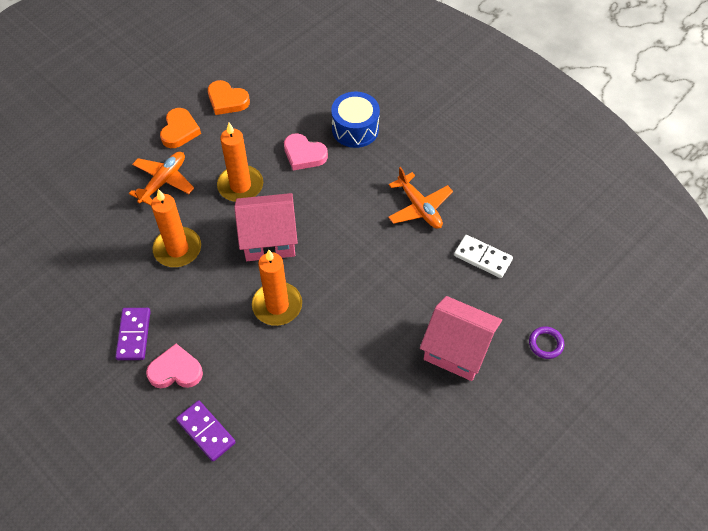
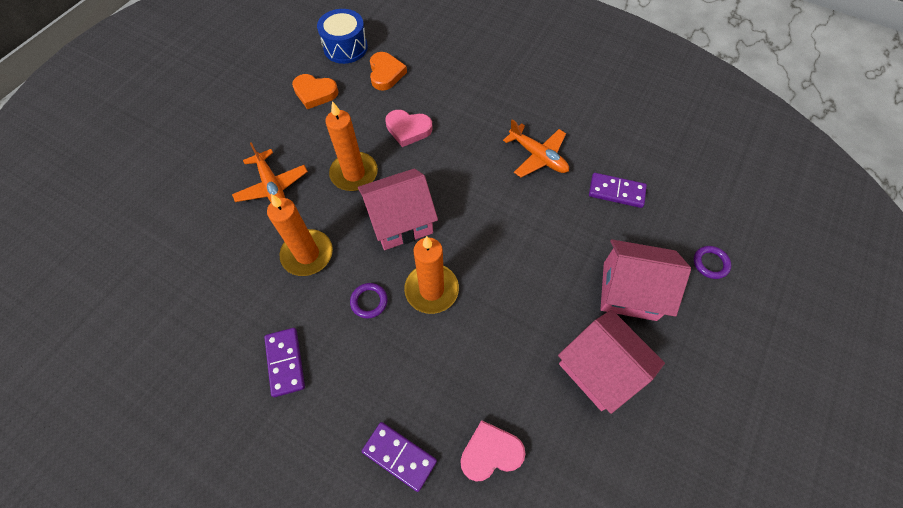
camera: 15 degrees left, 5 degrees up
(163, 181) = (272, 186): orange plane -> orange plane turned 135 degrees clockwise
(175, 371) = (344, 392): pink heart -> pink heart (490, 452)
(179, 131) = (275, 132): orange heart -> orange heart (386, 73)
(219, 302) = (369, 301): none -> purple ring
(355, 129) = (449, 95): blue drum -> blue drum (345, 47)
(402, 408) = (599, 369): none -> pink house
(483, 257) = (616, 191): white domino -> purple domino

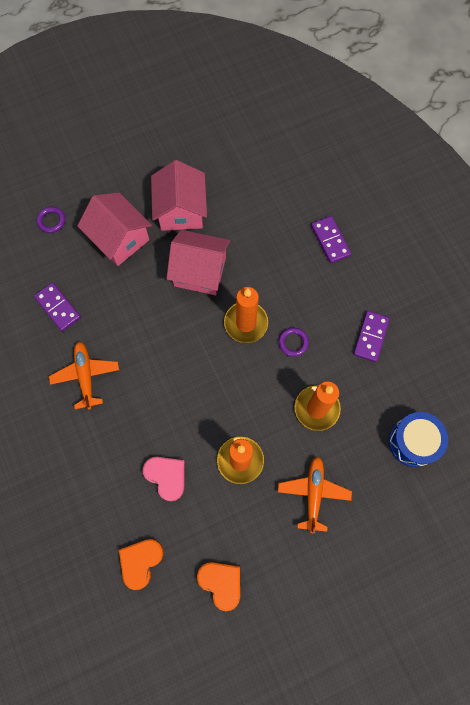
camera: 145 degrees left, 10 degrees up
(345, 47) = (155, 631): blue drum -> blue drum (413, 442)
(400, 221) = (232, 390): pink house -> pink house (200, 271)
(490, 452) = (278, 211): pink heart -> none

